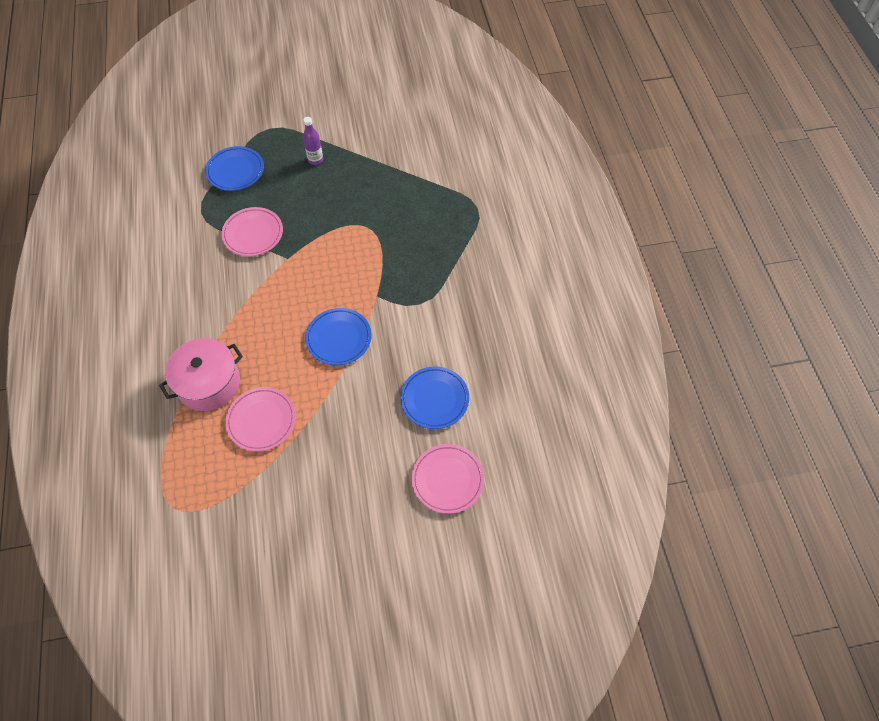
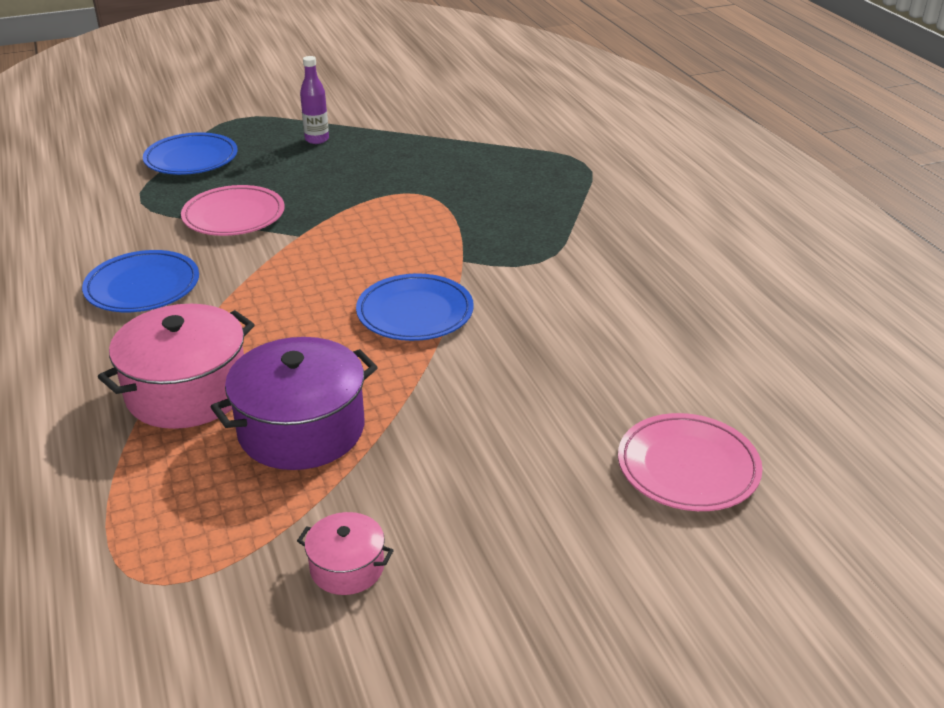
camera: 10 degrees left, 25 degrees down
(261, 420) = (301, 429): pink plate -> purple pot
(267, 516) = (347, 567): none -> pink pot
(434, 399) = (613, 366): blue plate -> blue plate (142, 287)

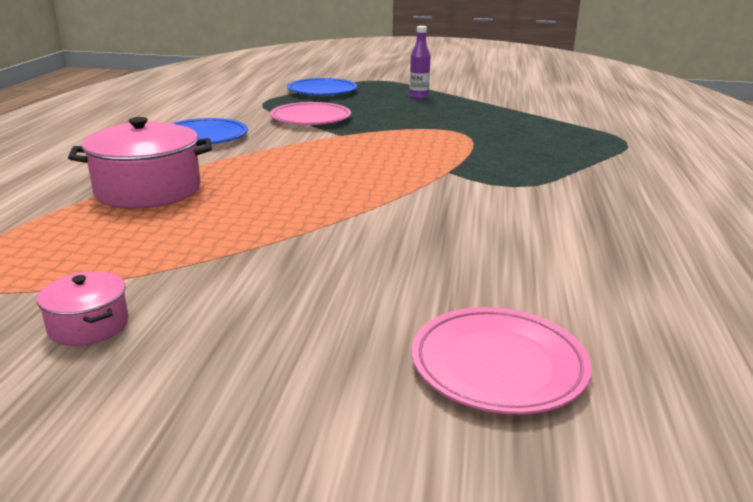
camera: 30 degrees right, 10 degrees down
(301, 429) = (189, 231): purple pot -> none
(415, 313) = (369, 190): blue plate -> none

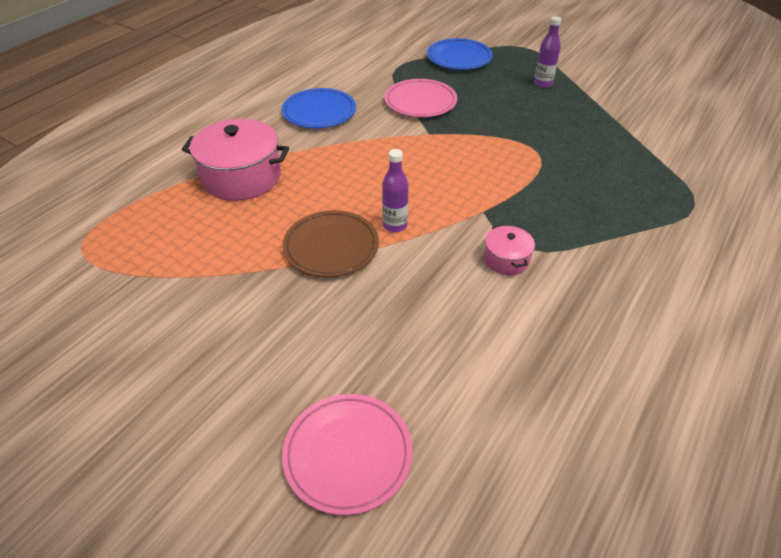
camera: 25 degrees right, 20 degrees up
(89, 325) = (131, 319): pink pot -> pink pot (506, 259)
(311, 220) = (331, 247): none -> brown plate
(368, 194) = (395, 225): none -> purple bottle

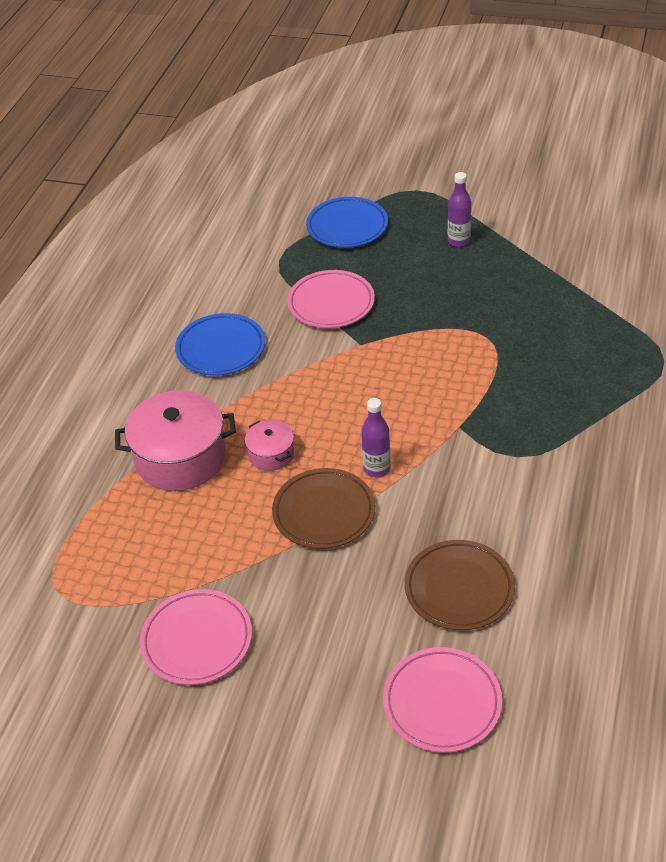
camera: 15 degrees left, 0 degrees up
(161, 321) = (197, 640): none -> pink plate
(419, 347) = (459, 588): none -> brown plate
(506, 259) = (504, 475): pink pot -> pink pot (271, 454)

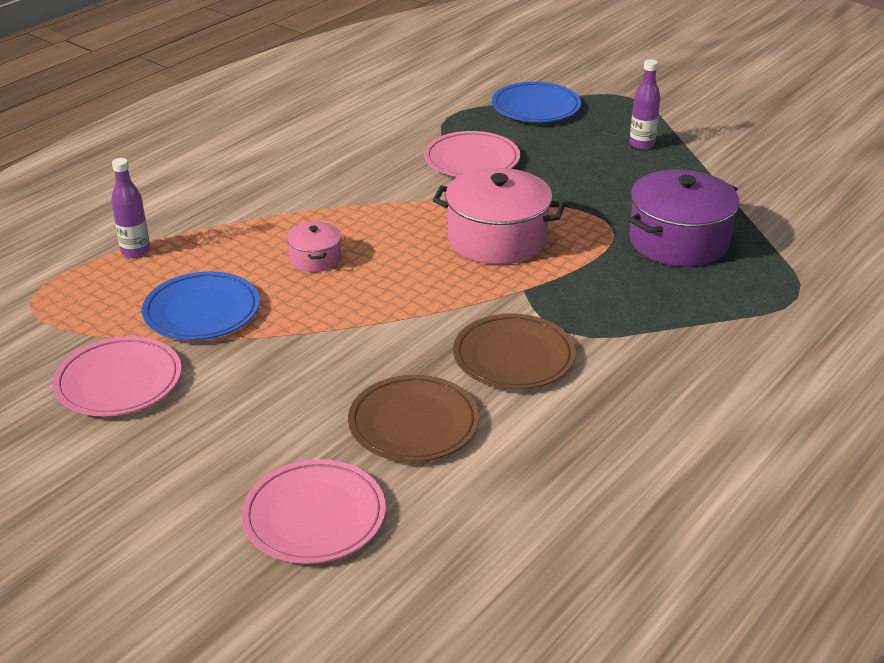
camera: 20 degrees right, 10 degrees down
(181, 458) = (228, 237): pink pot -> pink pot (497, 239)
(221, 348) = (336, 167): blue plate -> blue plate (202, 311)
(324, 512) = (328, 318): brown plate -> brown plate (513, 357)
(377, 469) = (410, 299): purple bottle -> purple bottle (135, 251)
(547, 335) = (678, 241): none -> purple pot

